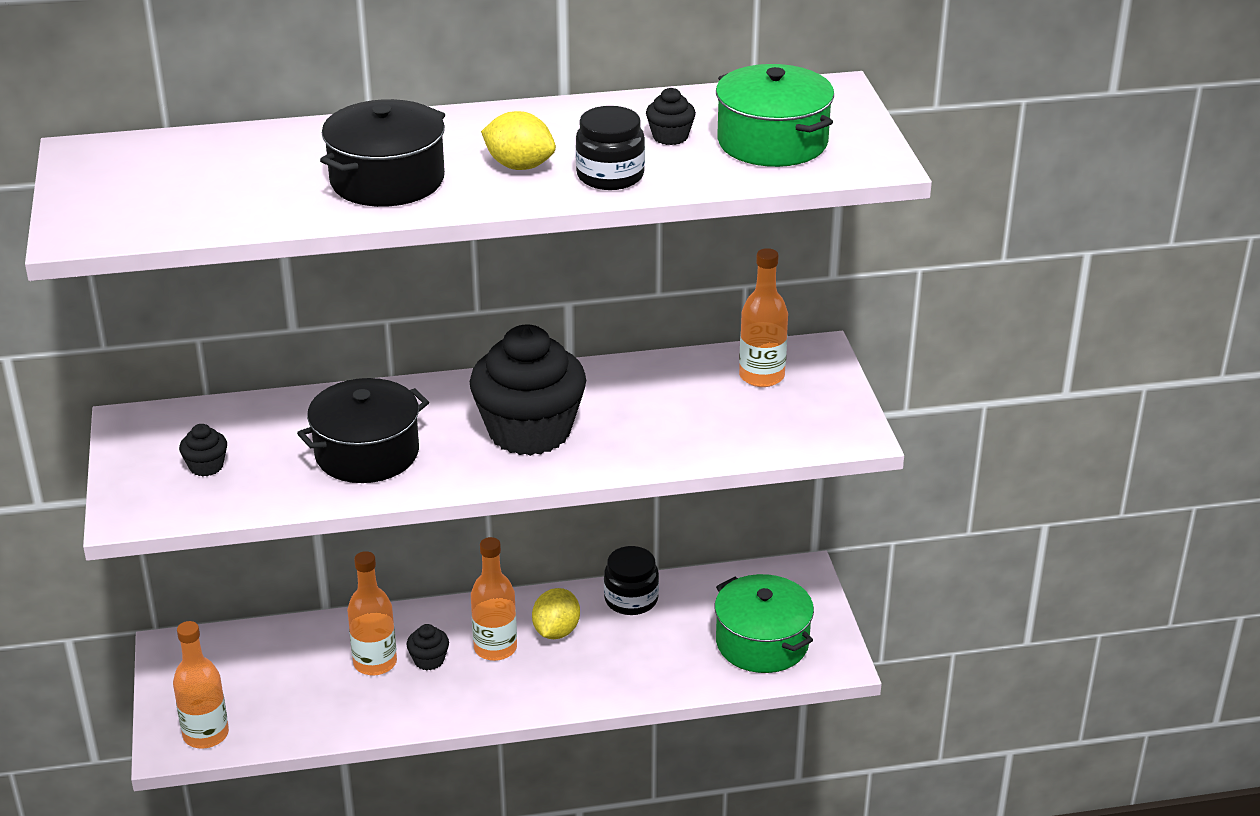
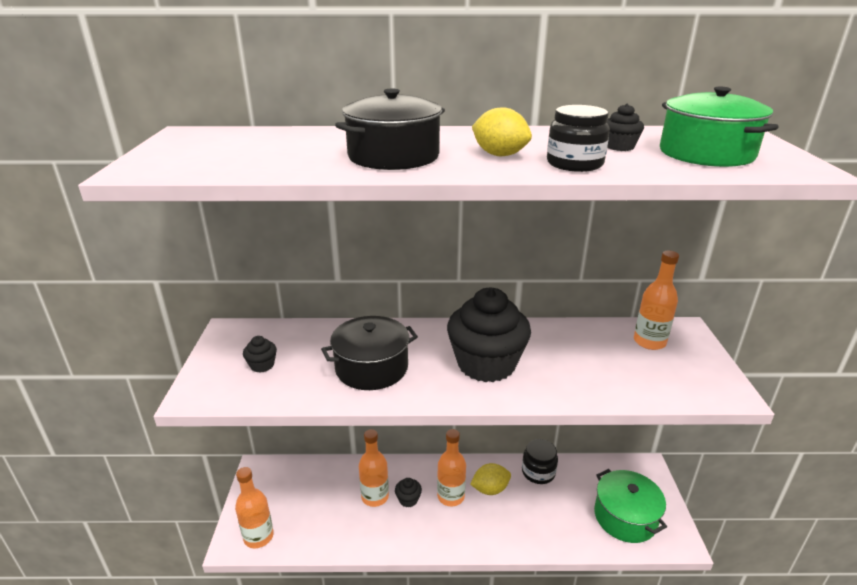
camera: 10 degrees right, 5 degrees down
(556, 631) = (490, 489): yellow lemon -> yellow lemon turned 45 degrees clockwise

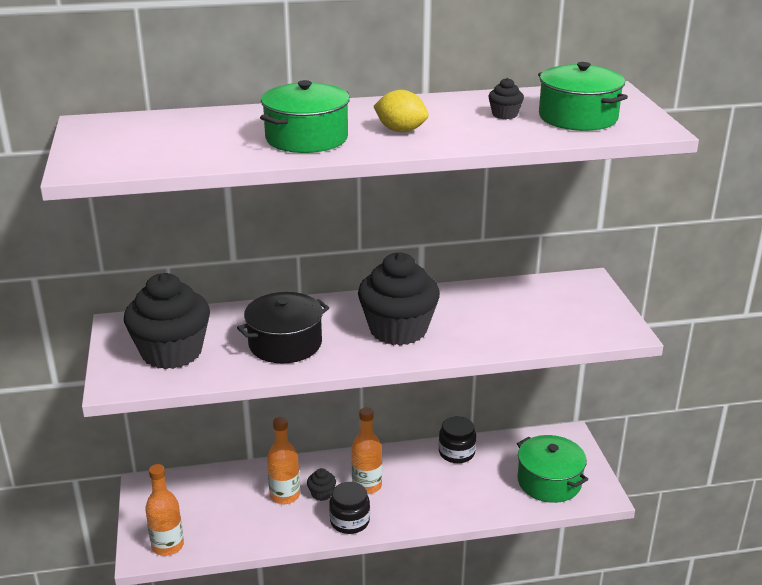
camera: 10 degrees left, 0 degrees up
(262, 365) = (172, 352): black cupcake -> black cupcake, size x2.49
(393, 156) = (306, 138): black pot -> green pot
(490, 489) = (407, 474): yellow lemon -> none
(574, 164) = (467, 136): black jar -> black jar (350, 521)
(649, 342) = (554, 295): orange bottle -> none

